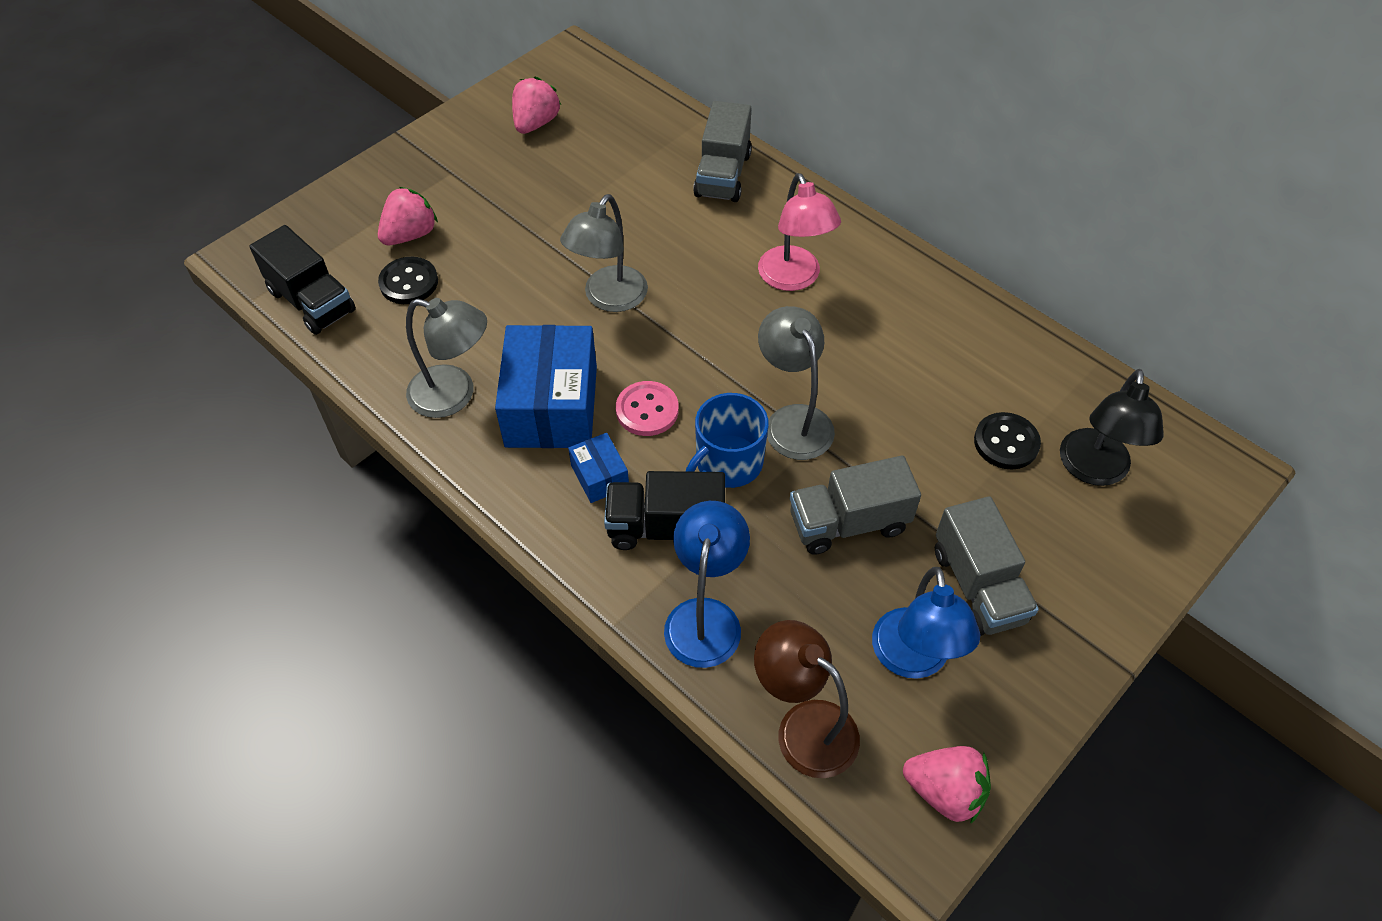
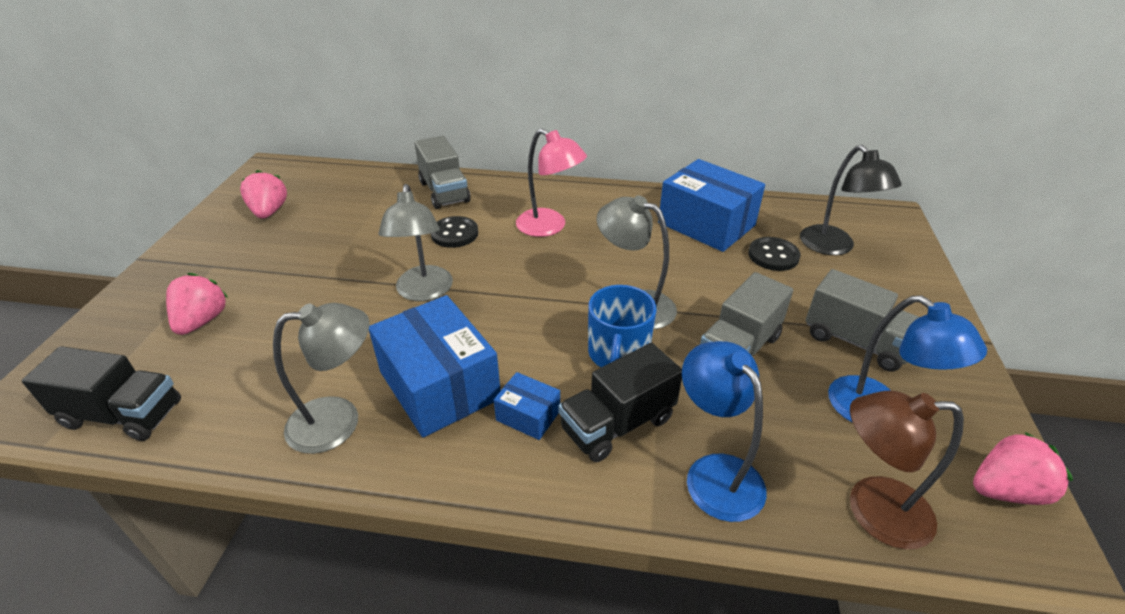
camera: 35 degrees left, 15 degrees down
(409, 282) = (225, 355): black button -> black button (454, 234)
(647, 410) = (522, 349): pink button -> none
(973, 362) = (706, 224): none -> blue box

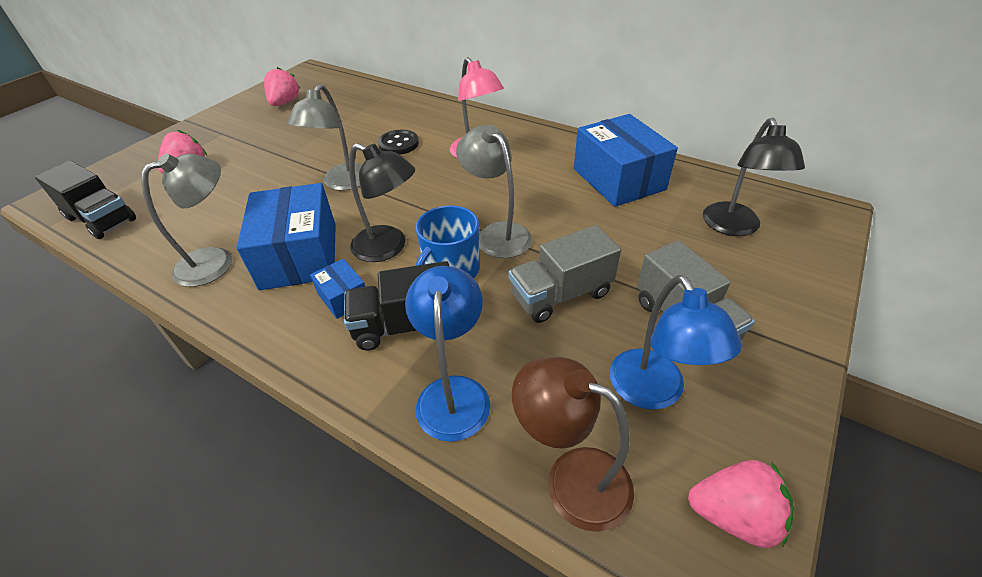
camera: 25 degrees right, 5 degrees up
(339, 420) = (216, 261): grey lamp -> grey lamp turned 45 degrees counterclockwise
(444, 192) = (416, 110): grey truck -> none
(534, 349) = (388, 247): none -> black lamp
(773, 255) = (662, 221): black button -> none

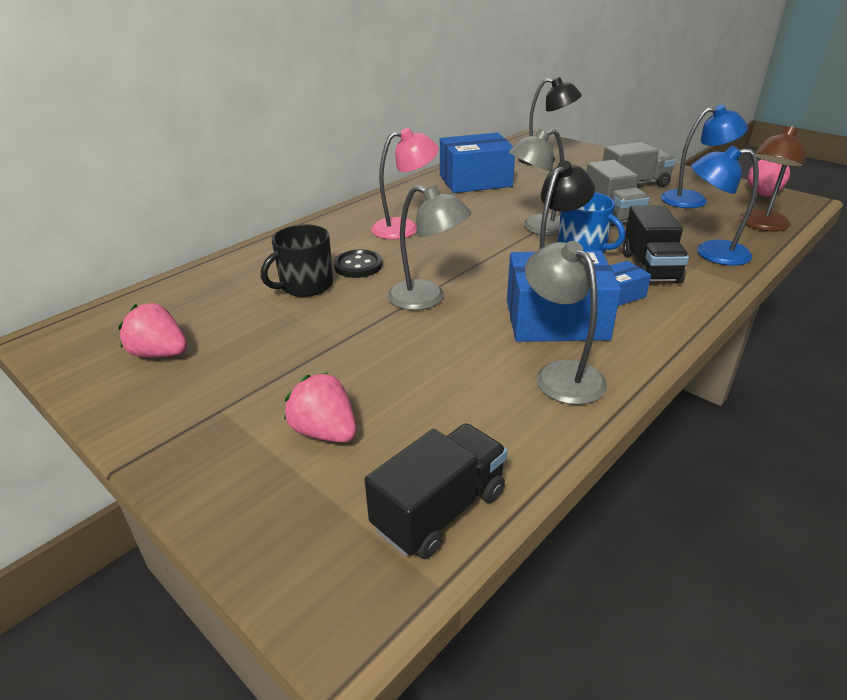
camera: 80 degrees left, 10 degrees down
(365, 129) = (305, 285): none -> black mug

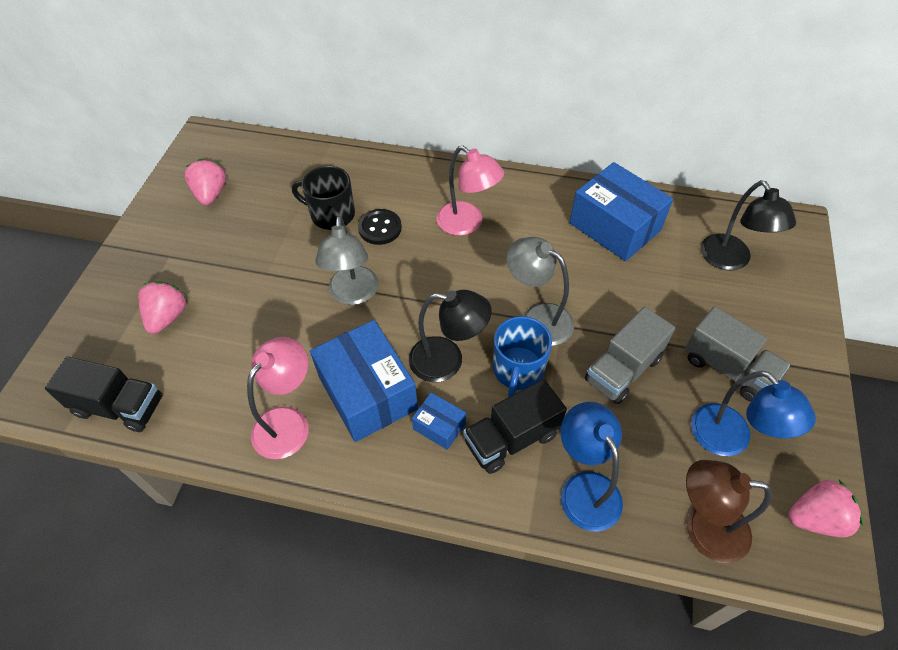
camera: 60 degrees right, 20 degrees up
(560, 374) = (288, 422): grey lamp -> pink lamp

